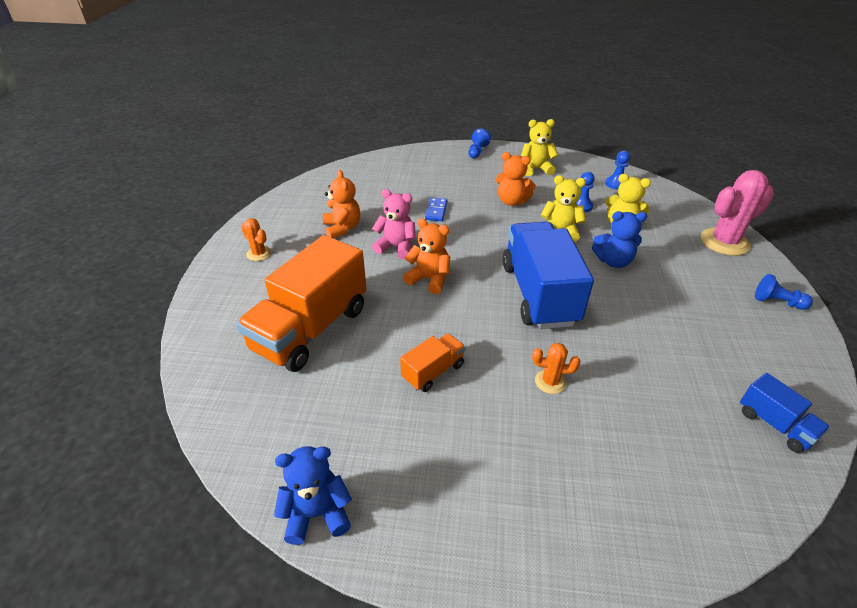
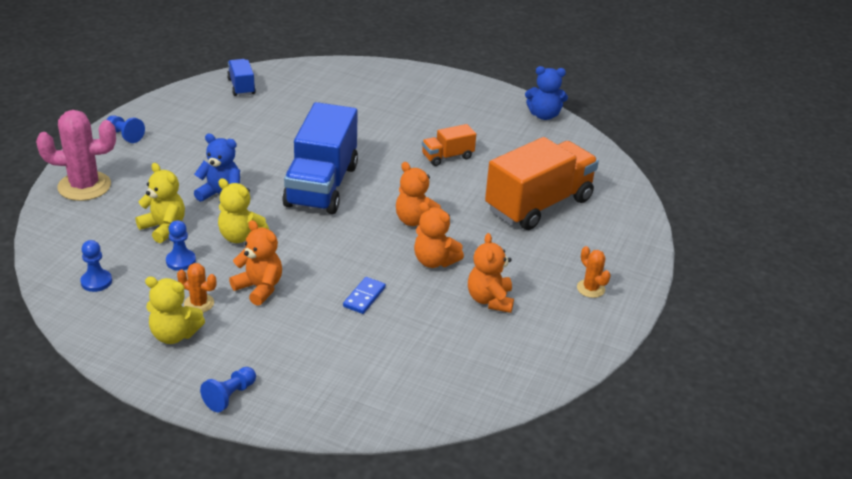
camera: 165 degrees left, 5 degrees down
(396, 247) = (434, 261): pink teddy bear -> orange teddy bear
(550, 382) = (365, 133): orange cactus -> orange cactus (199, 303)

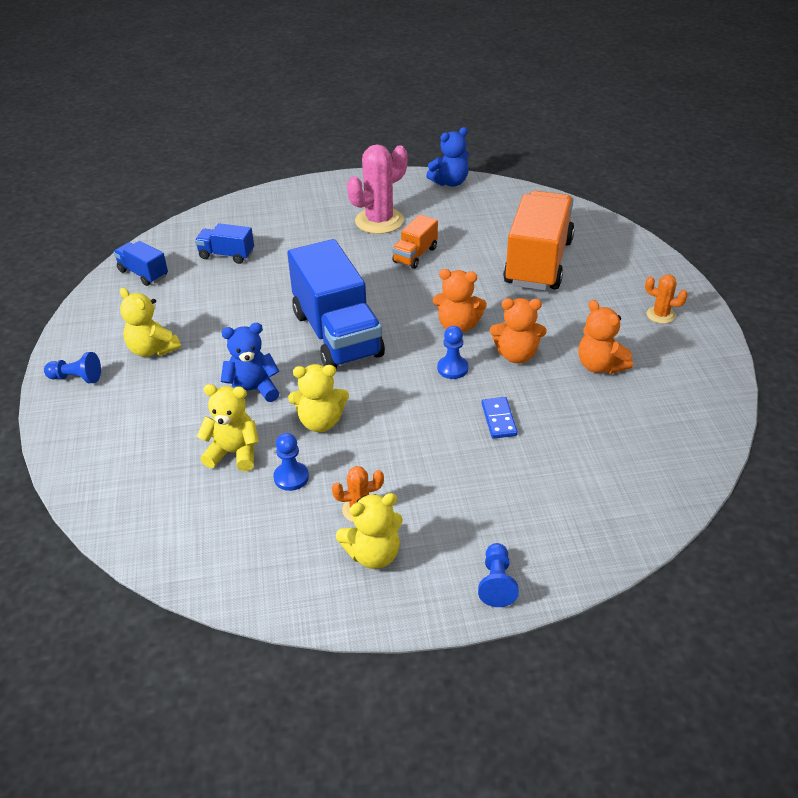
camera: 30 degrees left, 5 degrees up
(84, 186) = (95, 453): pink cactus -> pink cactus (379, 221)
(96, 282) = (230, 546): blue pawn -> blue pawn (452, 368)
(190, 139) = (152, 350): none -> yellow teddy bear
(259, 288) = (397, 462): orange teddy bear -> none
(311, 98) = (226, 255): none -> blue truck

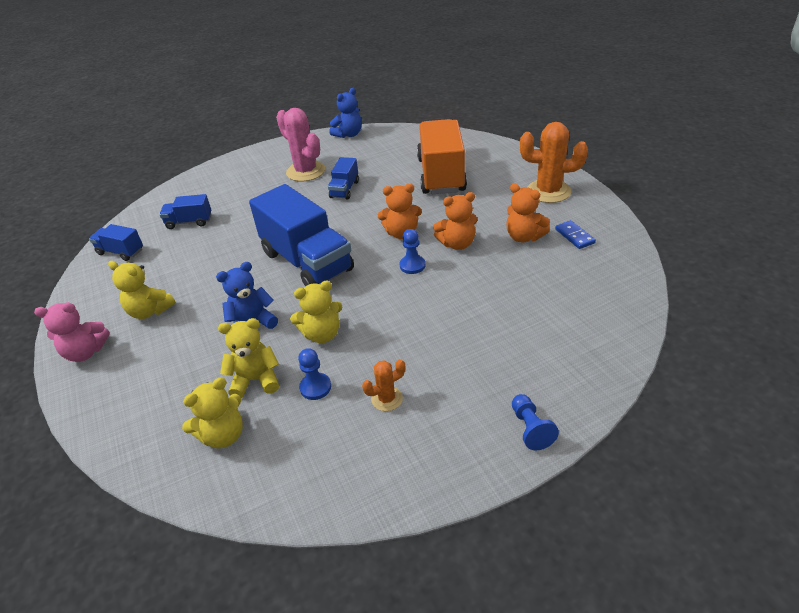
camera: 15 degrees left, 0 degrees up
(76, 378) = (86, 352): blue pawn -> pink teddy bear
(373, 554) = (416, 434): yellow teddy bear -> yellow teddy bear (223, 435)
(379, 221) = (305, 171): pink cactus -> pink cactus turned 75 degrees counterclockwise
(415, 255) = (344, 189): orange truck -> blue truck
(499, 419) = (467, 295): blue domino -> blue domino (574, 236)
(661, 315) = (548, 191): orange cactus -> orange cactus, size x1.97

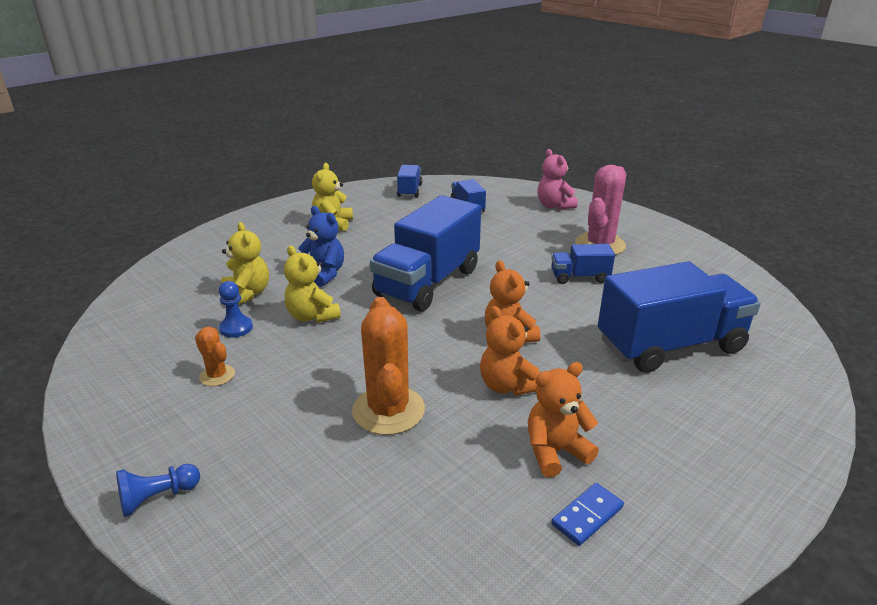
camera: 70 degrees right, 10 degrees down
(86, 352) = (281, 213): pink teddy bear -> pink teddy bear (554, 206)
(223, 435) = (182, 294): yellow teddy bear -> none
(348, 134) = (710, 254): blue teddy bear -> none
(412, 265) = (445, 355): blue pawn -> none
(441, 175) = (670, 345): orange truck -> blue truck
(524, 237) = (555, 451): orange teddy bear -> orange teddy bear turned 45 degrees clockwise
(548, 191) = (708, 470): orange cactus -> orange cactus (388, 410)

